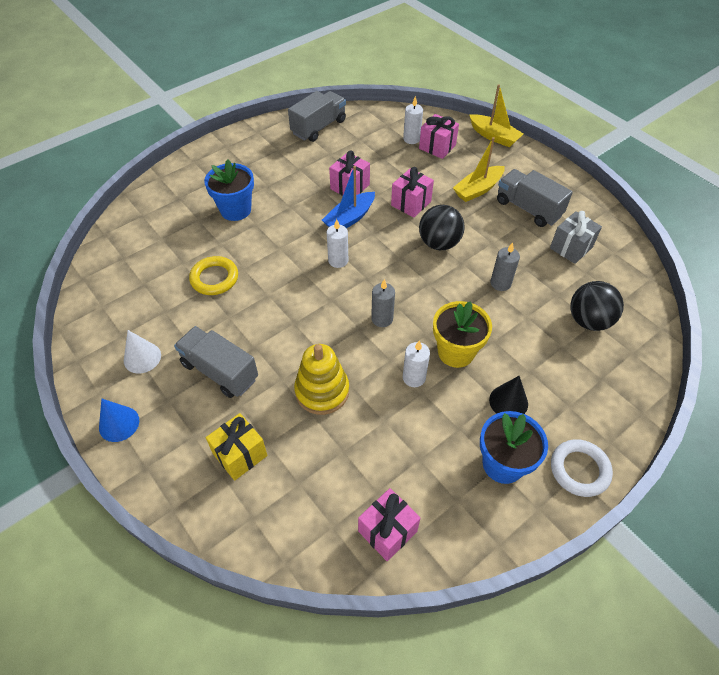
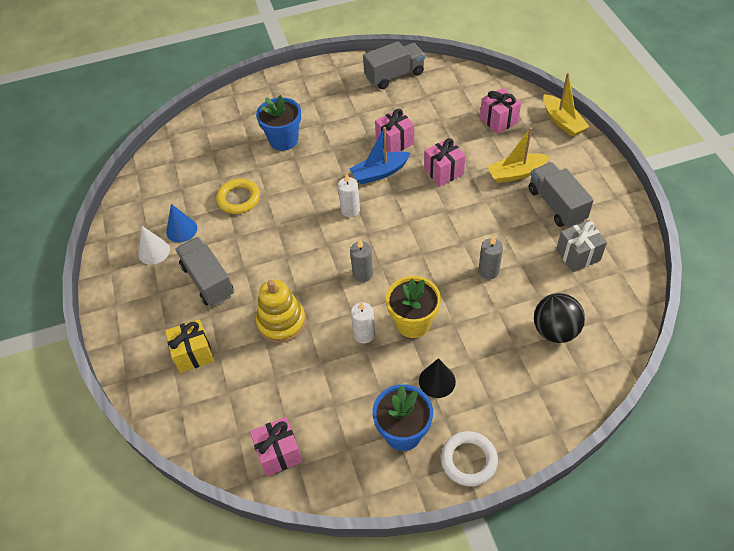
camera: 25 degrees right, 0 degrees up
(119, 424) = (115, 300): blue cone -> blue cone (181, 230)
(411, 139) = (477, 106): white candle -> none
(439, 243) = (450, 217): black ball -> none

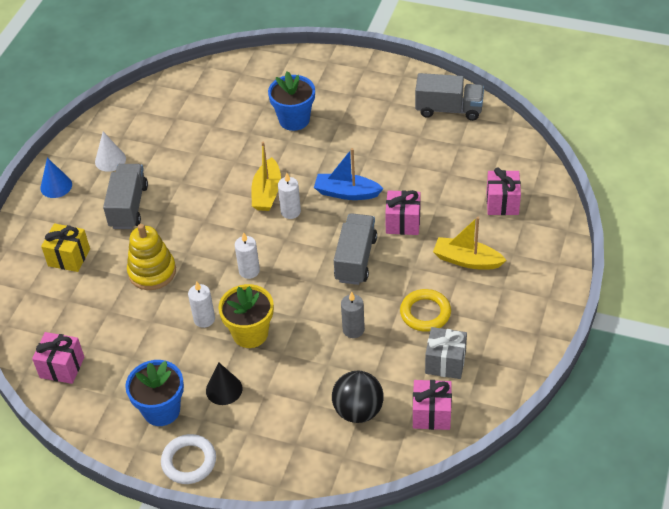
camera: 35 degrees right, 5 degrees down
(181, 230) = (145, 154): blue cone -> blue cone (56, 186)
(239, 199) = (211, 152): yellow ring -> yellow ring (425, 313)
(362, 274) = (249, 271): grey candle -> white candle
(395, 142) = (387, 172): pink gift -> pink gift (431, 414)
(556, 205) = (473, 309): grey truck -> grey truck (355, 259)
(562, 122) = (562, 237): yellow boat -> yellow boat (267, 192)

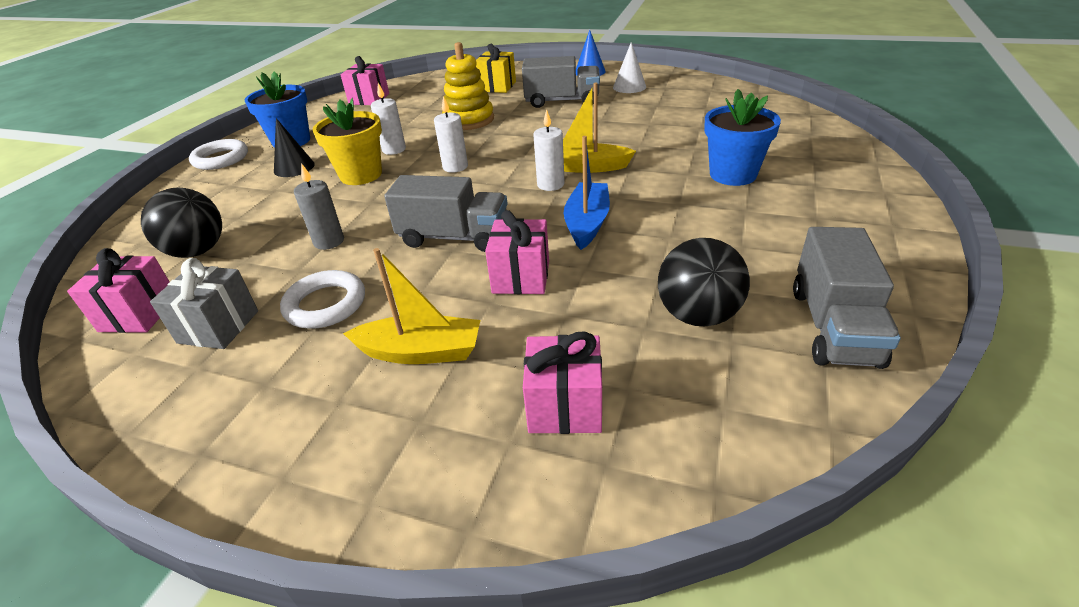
camera: 90 degrees right, 10 degrees down
(425, 313) = (325, 304): yellow ring -> white ring
(440, 153) = (697, 315): none -> black ball
(467, 260) = (420, 352): yellow boat -> yellow boat turned 75 degrees clockwise

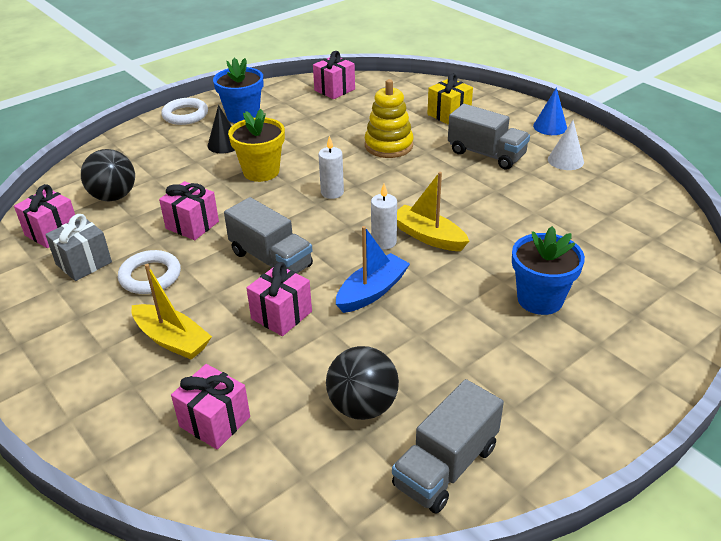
camera: 30 degrees right, 0 degrees up
(329, 241) = (192, 225): grey candle -> pink gift
(394, 150) = (305, 155): white candle -> none

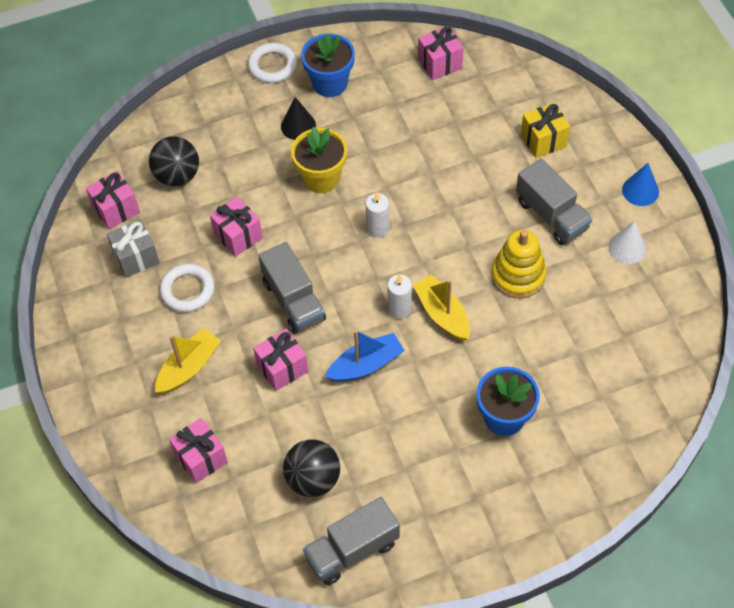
camera: 20 degrees right, 20 degrees up
(172, 340) = (189, 367): yellow boat -> yellow boat turned 105 degrees counterclockwise
(388, 146) = (459, 174): yellow stacking toy -> yellow stacking toy (518, 276)

